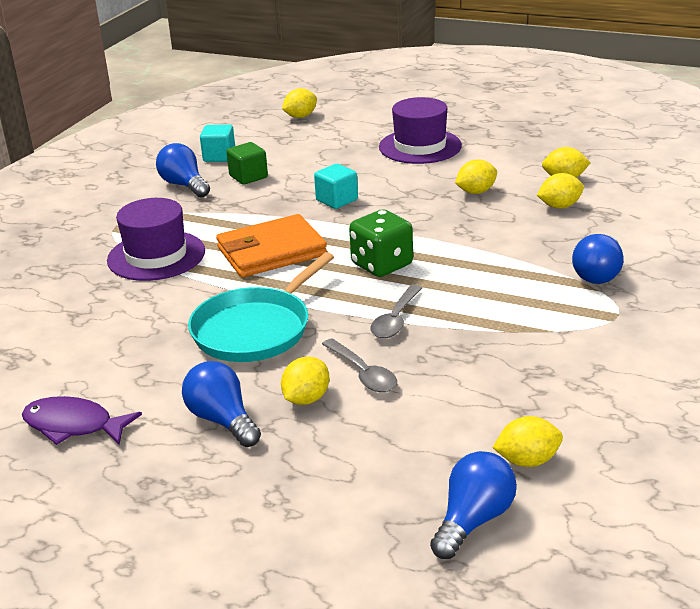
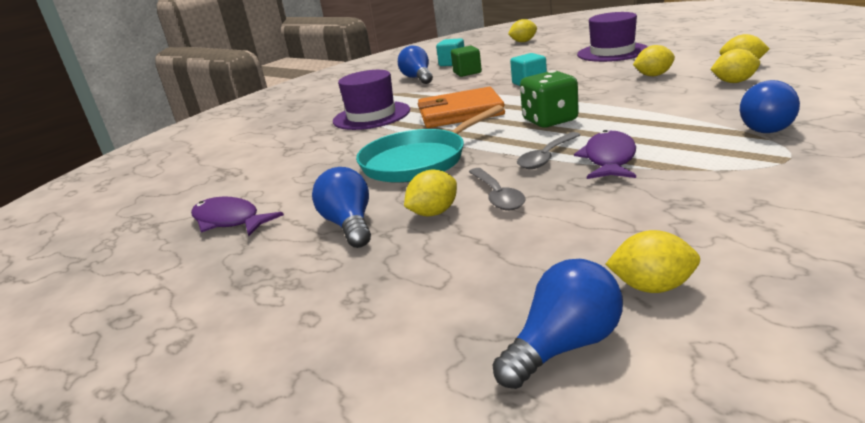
camera: 20 degrees right, 5 degrees down
(459, 320) = (609, 159): none -> purple fish

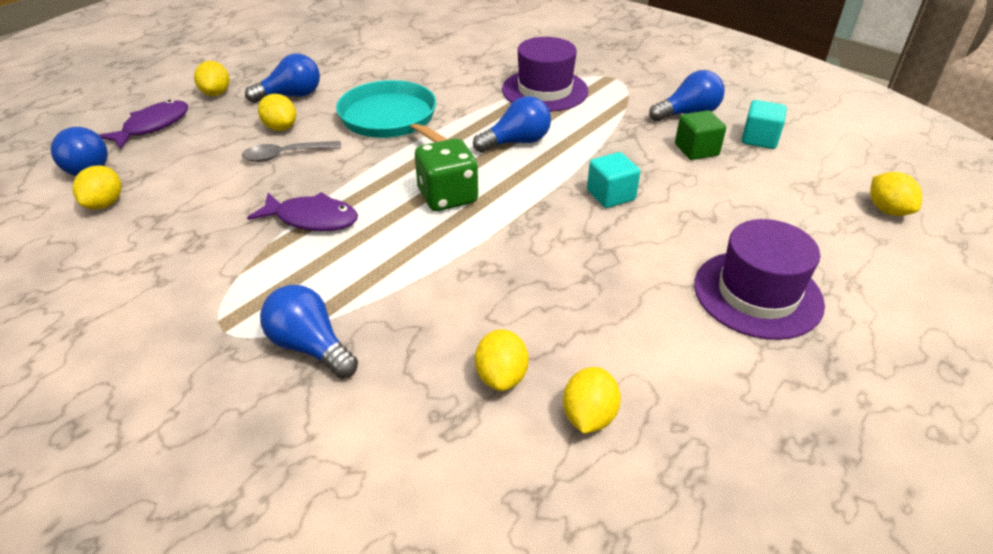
camera: 85 degrees right, 15 degrees up
(229, 221) = (338, 52): purple fish -> purple fish (153, 126)
(460, 113) = (516, 142): orange wallet -> blue light bulb
(546, 157) = (345, 185): grey spoon -> none
(653, 75) = (584, 307): yellow lemon -> yellow lemon (216, 93)

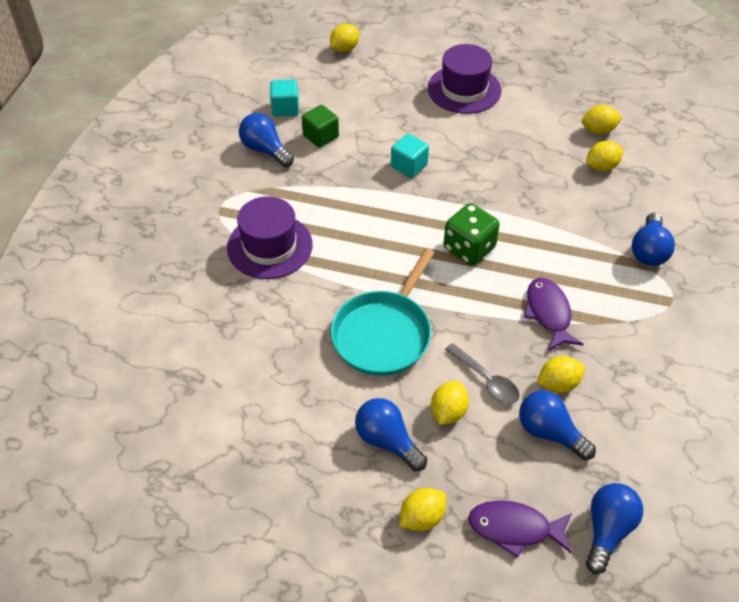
camera: 115 degrees left, 10 degrees up
(105, 204) = (634, 466): yellow lemon -> yellow lemon (558, 384)
(516, 142) = (370, 236): blue light bulb -> blue light bulb (549, 432)

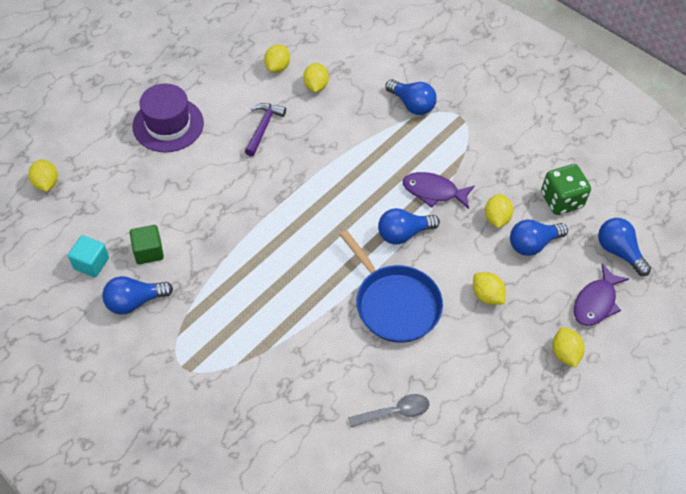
camera: 65 degrees left, 5 degrees up
(269, 246) = (255, 346): purple hat -> none
(384, 333) = (394, 304): turquoise pan -> blue pan
(387, 441) = (493, 346): blue light bulb -> blue light bulb (403, 234)
(409, 166) = (230, 205): turquoise cube -> none
(469, 248) = (344, 208): green dice -> green dice (561, 200)
(486, 380) = (471, 259): grey spoon -> grey spoon (394, 412)
(516, 151) = (263, 128): none -> purple hammer

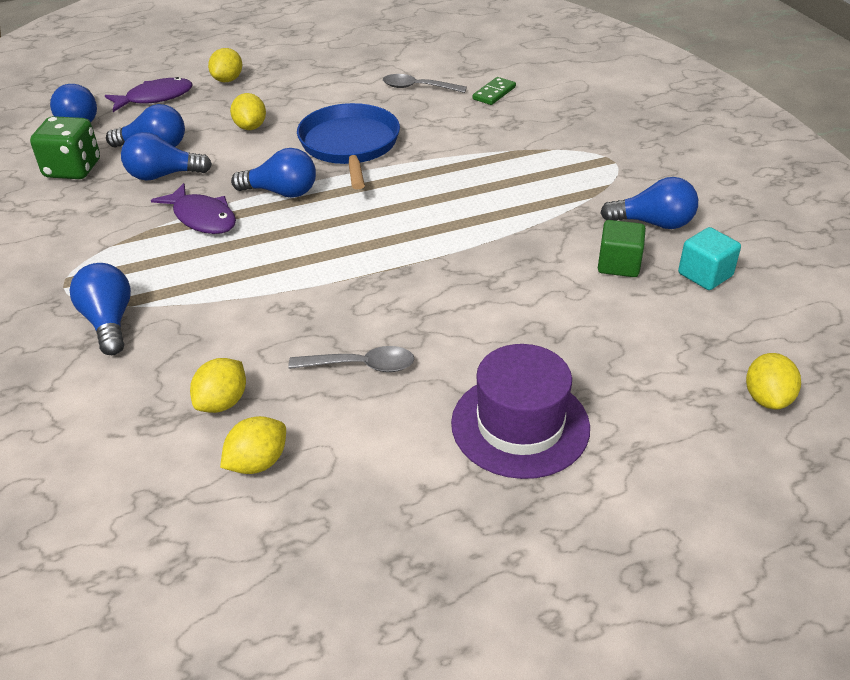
camera: 150 degrees left, 15 degrees down
(263, 128) = (361, 365): purple hammer -> grey spoon
(322, 432) = (494, 93): none -> green domino
(496, 218) = (163, 175): yellow lemon -> blue light bulb

